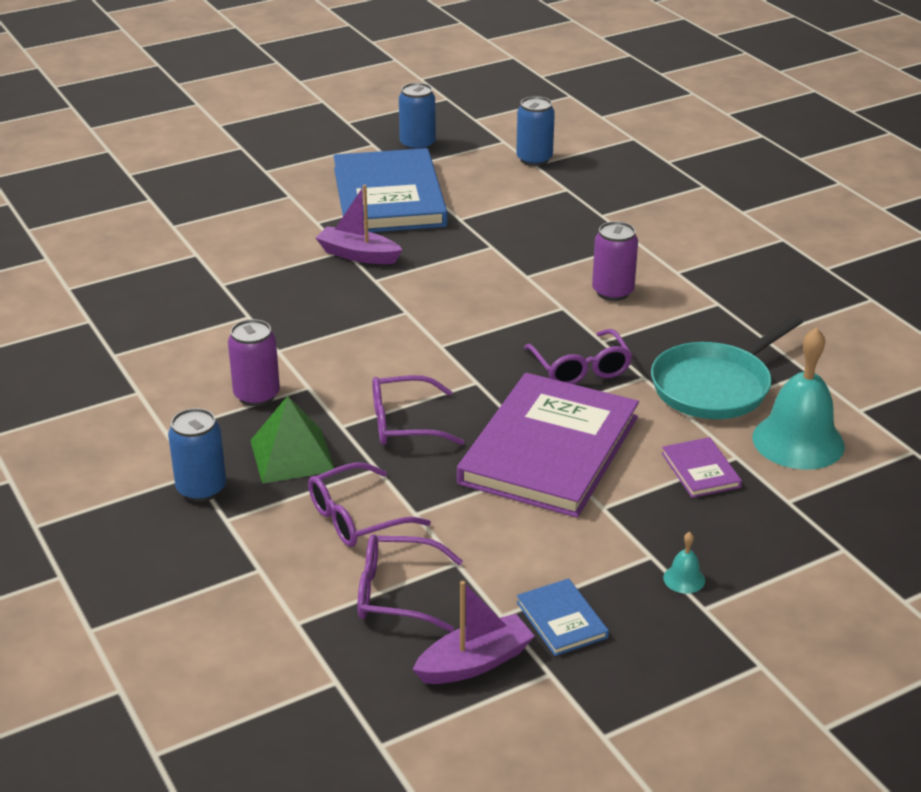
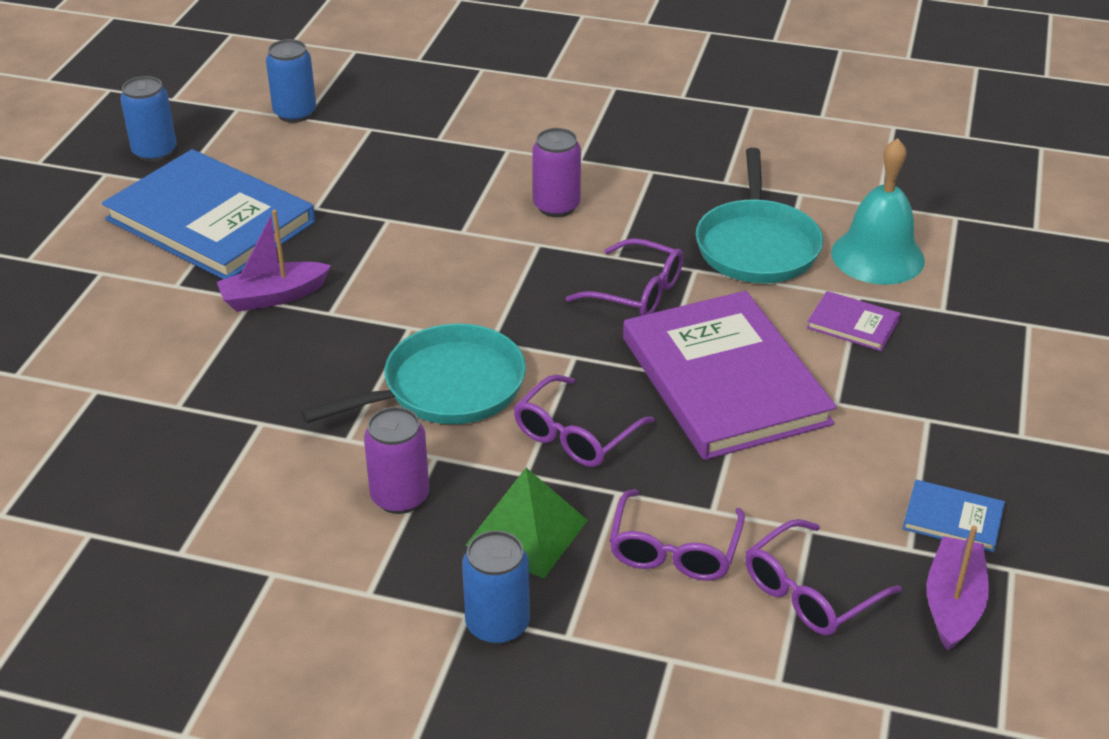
camera: 45 degrees left, 5 degrees up
(373, 355) = (446, 388): none -> turquoise pan
(684, 579) = (975, 422): turquoise bell -> none

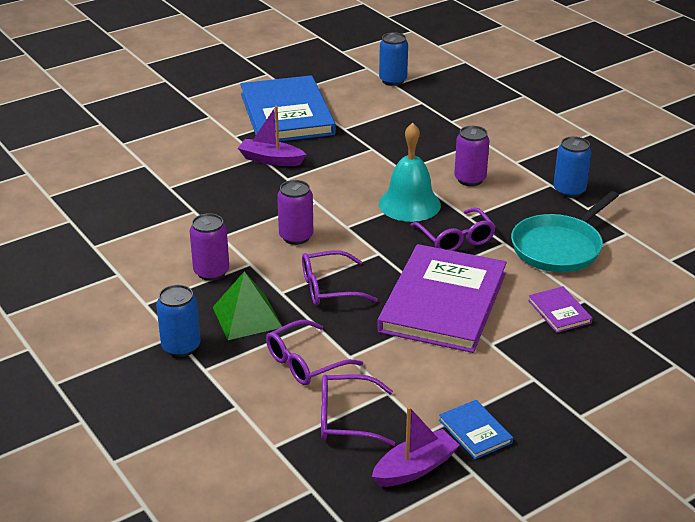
camera: 40 degrees right, 5 degrees down
(155, 152) = (302, 73): blue can -> blue can (569, 191)
(446, 388) = (296, 236): turquoise pan -> purple can
(877, 256) = (628, 286): turquoise bell -> turquoise bell (409, 204)

